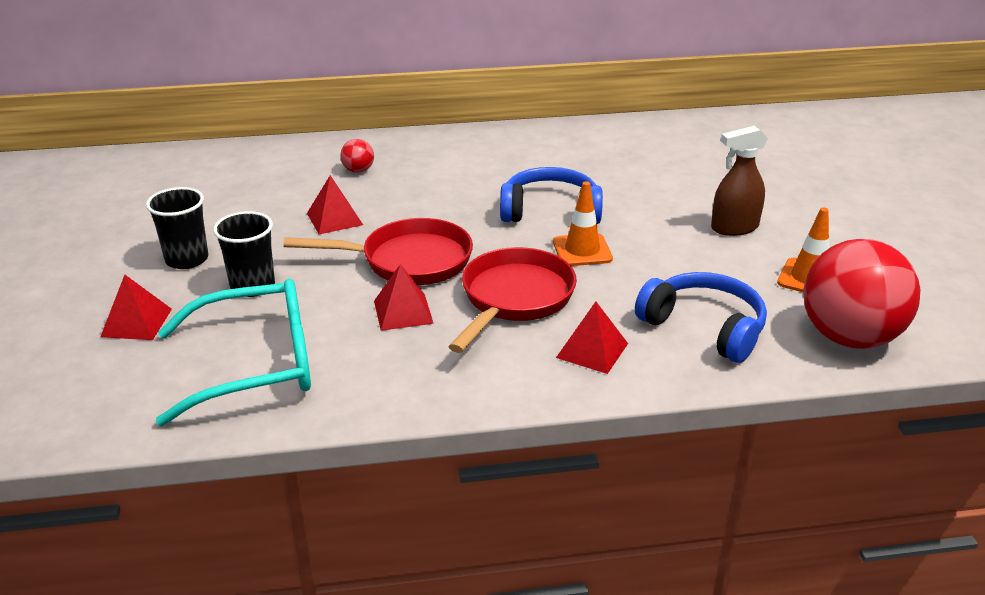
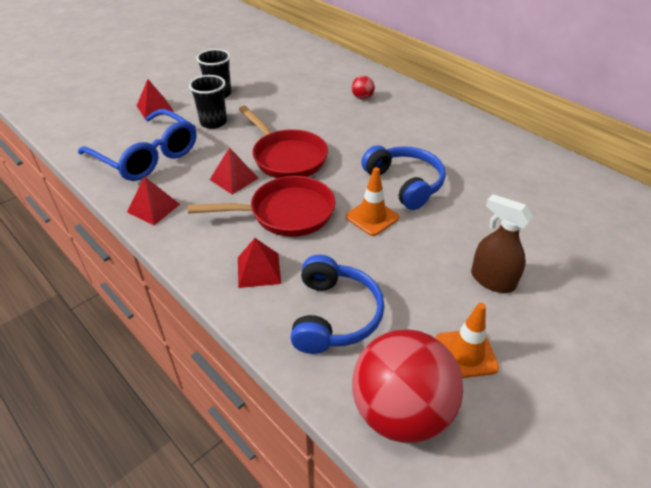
camera: 55 degrees right, 10 degrees up
(254, 365) = (146, 156): turquoise glasses -> blue glasses
(334, 219) = (303, 114): red pyramid -> red pyramid (153, 208)

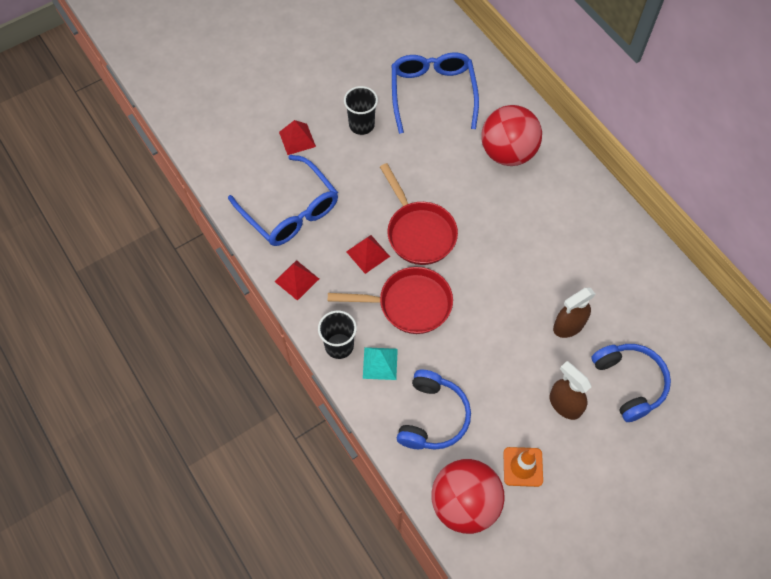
camera: 10 degrees right, 20 degrees up
(213, 122) = (353, 170): black cup -> black cup (339, 346)
(259, 270) = (380, 363): red pyramid -> turquoise pyramid
(284, 71) = (432, 94): none -> blue glasses
(362, 98) = (507, 152): red ball -> red ball, size x2.47
(372, 217) = (482, 321): orange traffic cone -> none
(405, 184) = (521, 284): blue headphones -> blue headphones (629, 383)
(467, 210) = (568, 326): none -> brown spray bottle

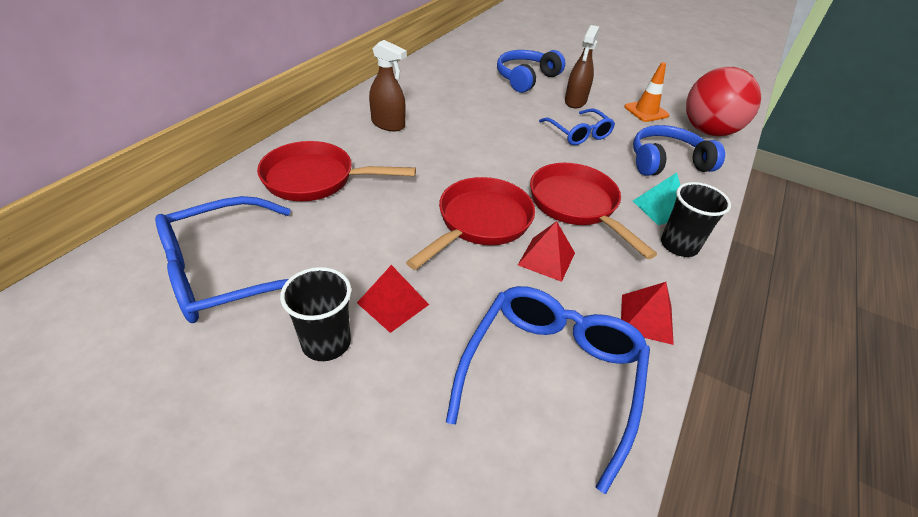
camera: 120 degrees left, 20 degrees down
(297, 139) = (401, 434): red pyramid -> red pyramid (393, 303)
(504, 369) = (578, 133): none -> blue glasses
(507, 152) = (316, 179): red ball -> red pan
(568, 326) = (504, 109): brown spray bottle -> brown spray bottle (388, 124)

